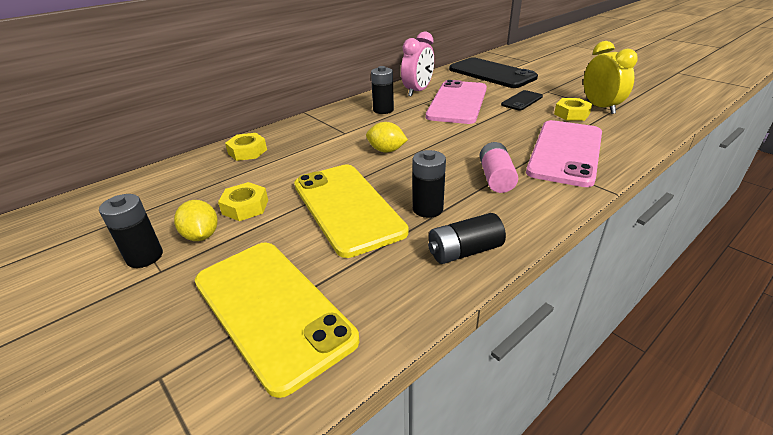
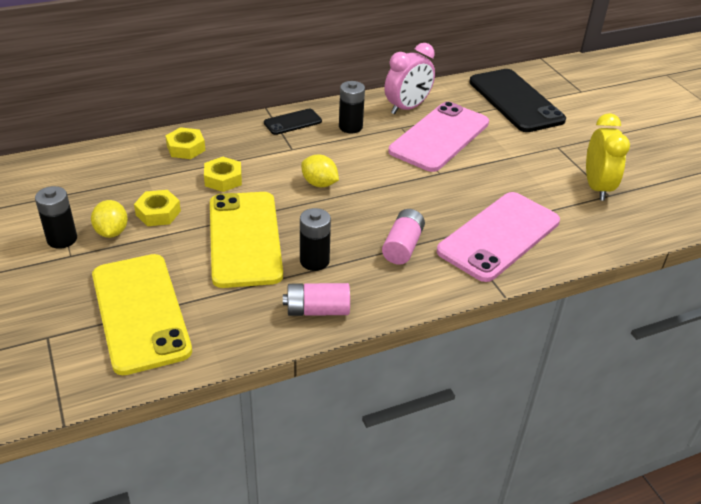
camera: 15 degrees right, 5 degrees up
(464, 251) = (317, 310): black battery -> pink battery
(522, 101) = (514, 154): black phone -> black phone (292, 122)
(571, 114) = (554, 188): yellow nut -> yellow nut (223, 179)

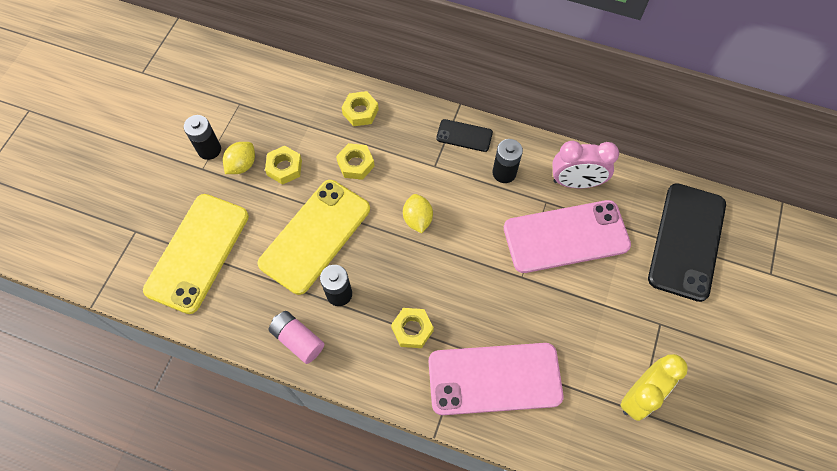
camera: 45 degrees right, 25 degrees up
(402, 246) = (412, 329): pink battery -> yellow nut

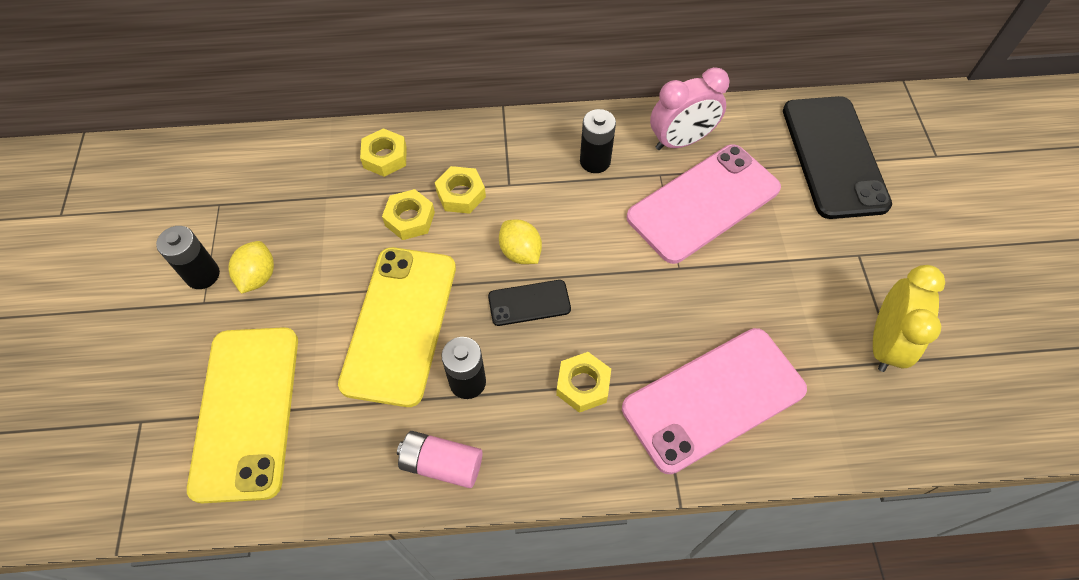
camera: 25 degrees left, 5 degrees down
(284, 167) = (318, 258): yellow nut -> yellow nut (461, 194)
(464, 135) = (526, 138): black phone -> black phone (529, 303)

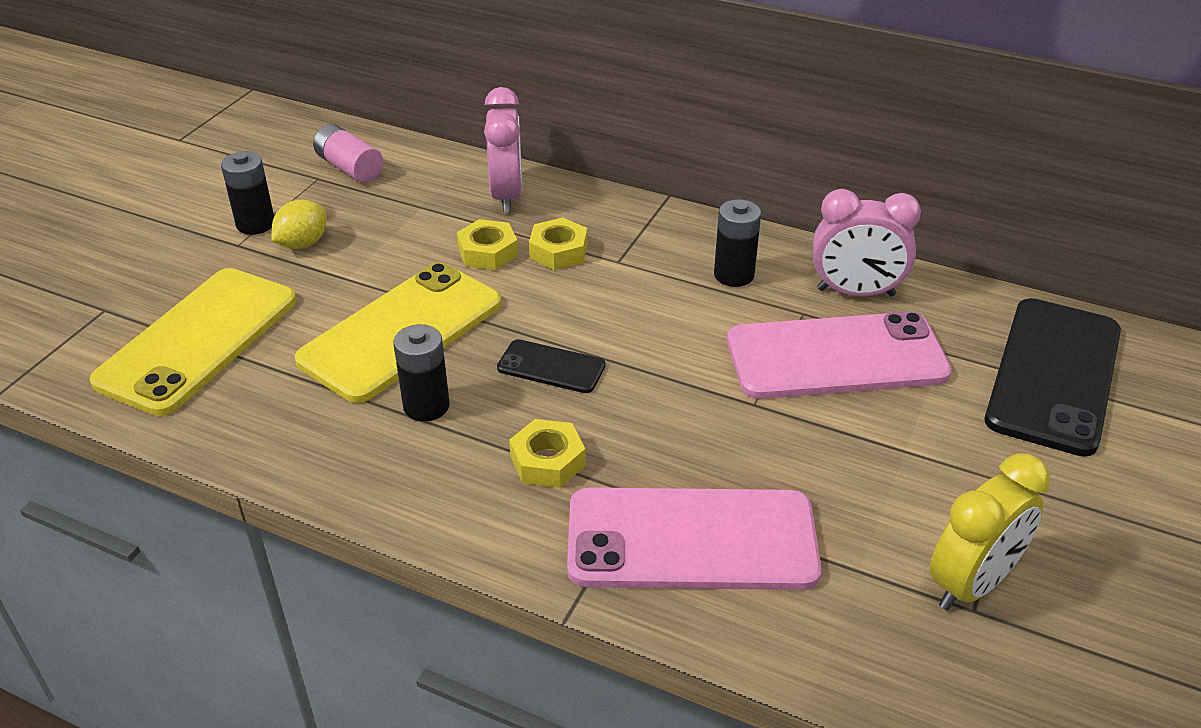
camera: 30 degrees right, 20 degrees down
(385, 157) = (507, 195): yellow nut -> pink clock
(442, 464) = (339, 462): pink battery -> pink battery (349, 168)
(520, 252) = (579, 321): yellow lemon -> none

